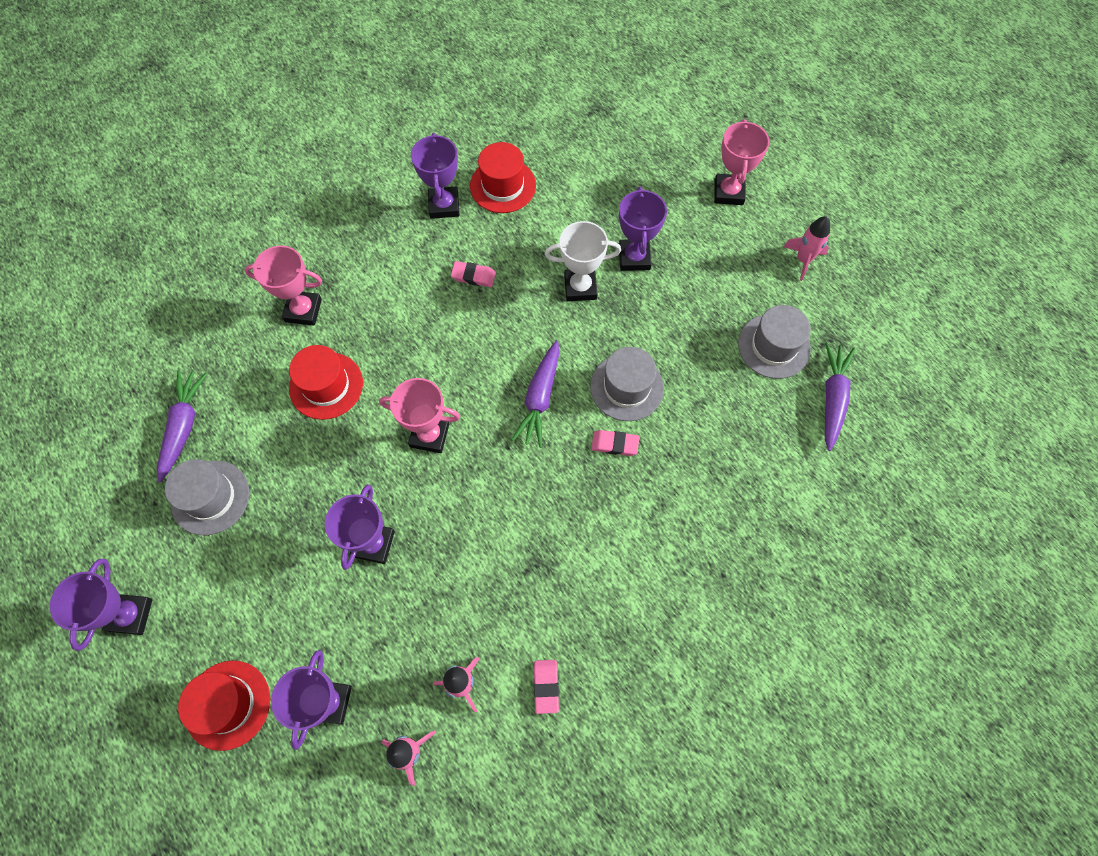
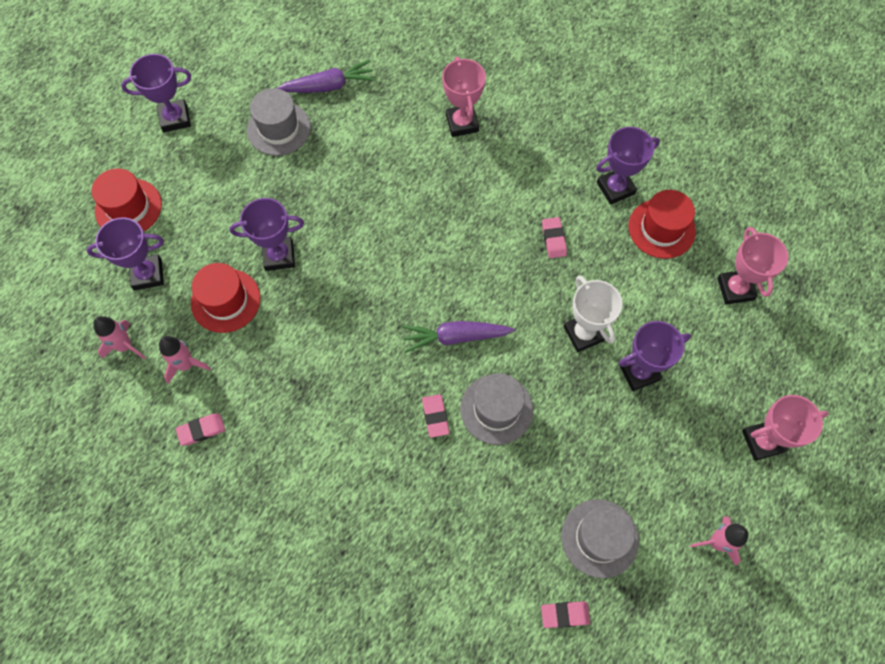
camera: 70 degrees right, 0 degrees up
(326, 385) = (401, 167): red hat -> red hat (225, 300)
(429, 435) = (387, 261): pink trophy -> pink trophy (735, 289)
(832, 398) = (565, 614): purple carrot -> pink eraser

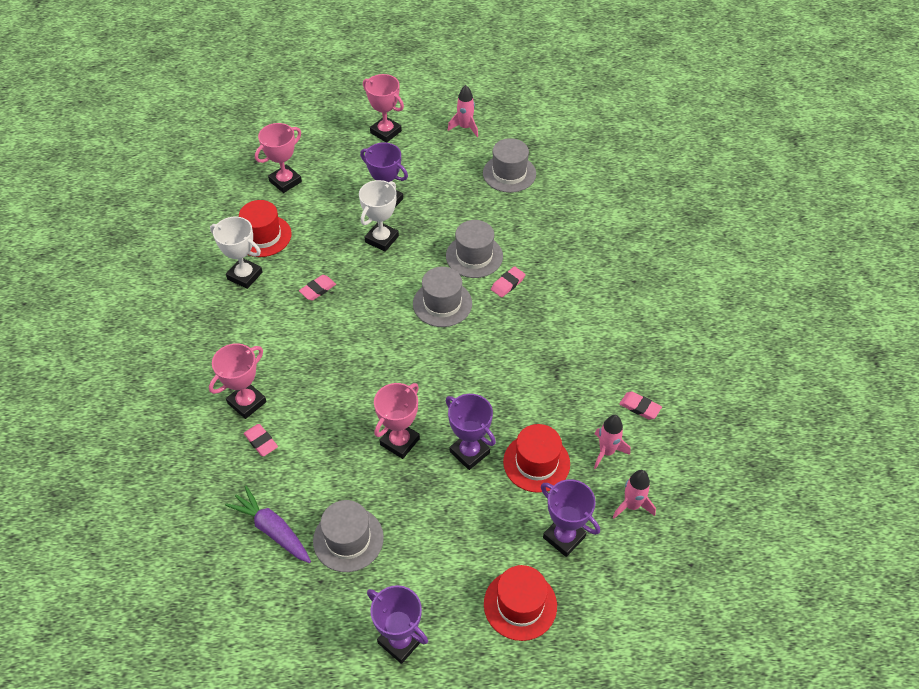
camera: 125 degrees left, 15 degrees down
(333, 210) = (399, 442): none -> pink trophy
(455, 337) = (442, 303): purple carrot -> grey hat
(565, 614) = (565, 169): pink eraser -> pink eraser (261, 441)
(615, 188) = (245, 276): purple trophy -> white trophy

